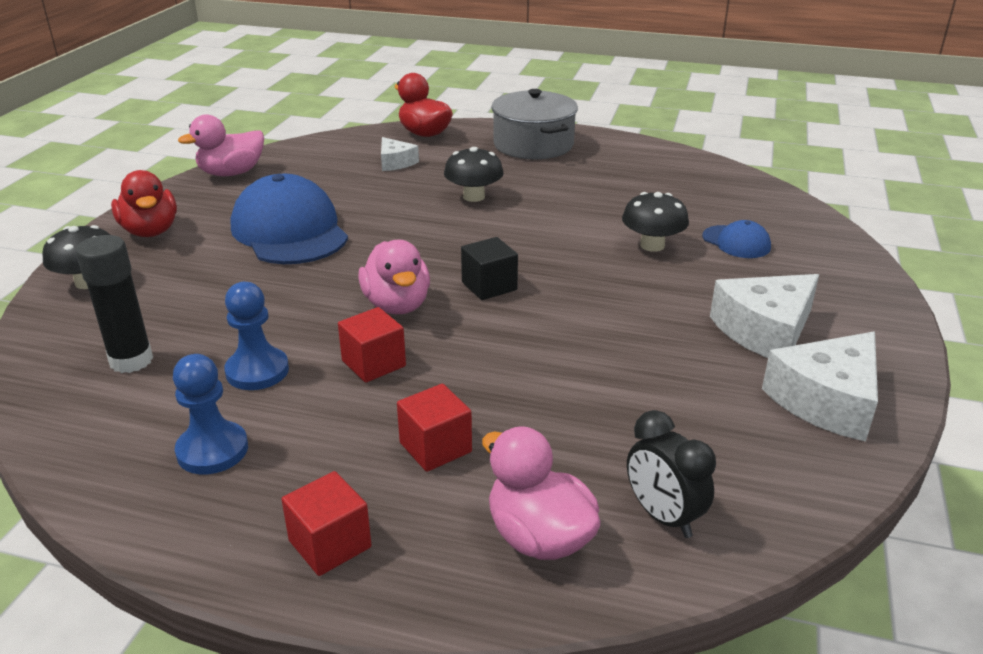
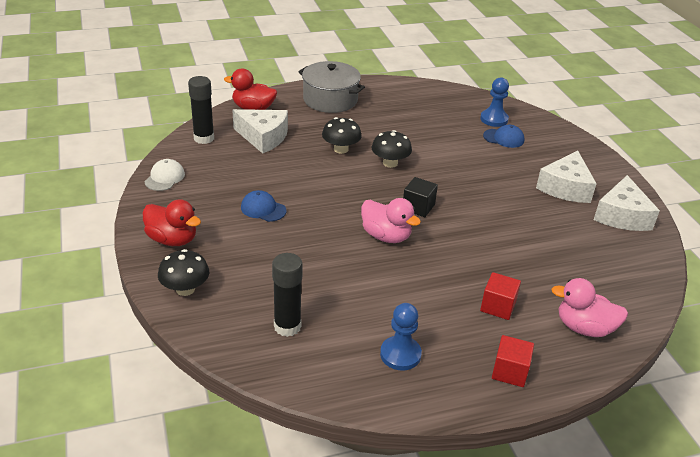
camera: 35 degrees left, 5 degrees up
(231, 173) = (165, 178): pink duck -> white cap
(257, 371) = (364, 303): blue pawn -> blue pawn (494, 119)
(290, 231) = (263, 209): blue cap -> blue cap, size x0.48
(327, 148) = (204, 138): none -> black glue stick
(373, 363) = (417, 275): red cube -> none
(395, 162) = (263, 137): white cheese -> white cheese, size x1.76
(652, 245) = (468, 153): black mushroom -> black mushroom (390, 163)
(663, 516) = (617, 297): black clock -> none

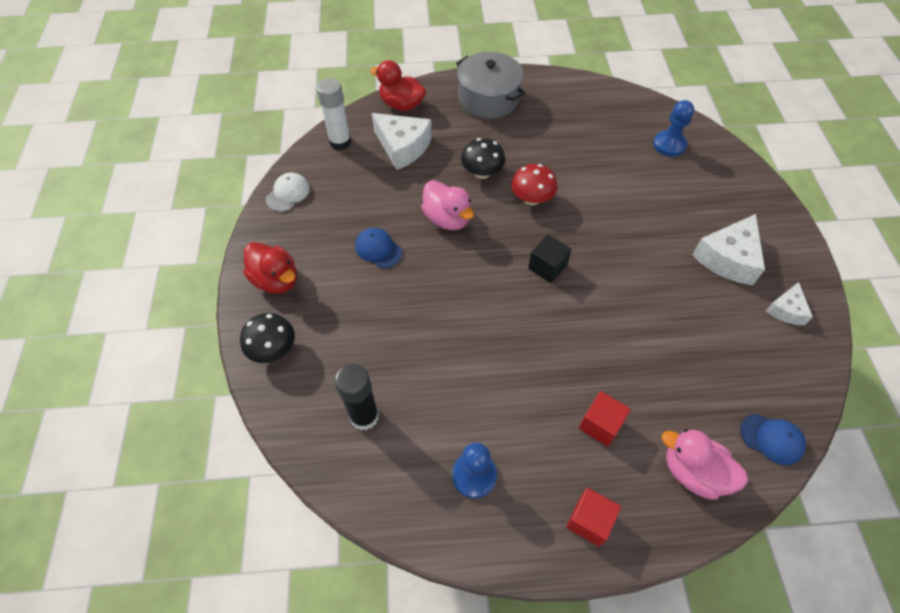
camera: 15 degrees right, 20 degrees up
(204, 138) = (340, 142): black glue stick -> white glue stick
(386, 236) = (501, 305): pink duck -> pink duck (447, 219)
(390, 163) = (532, 199): black mushroom -> red mushroom
(504, 138) = (673, 175): blue cap -> blue cap (772, 439)
(622, 216) = (786, 310): white cheese -> white cheese, size x0.57

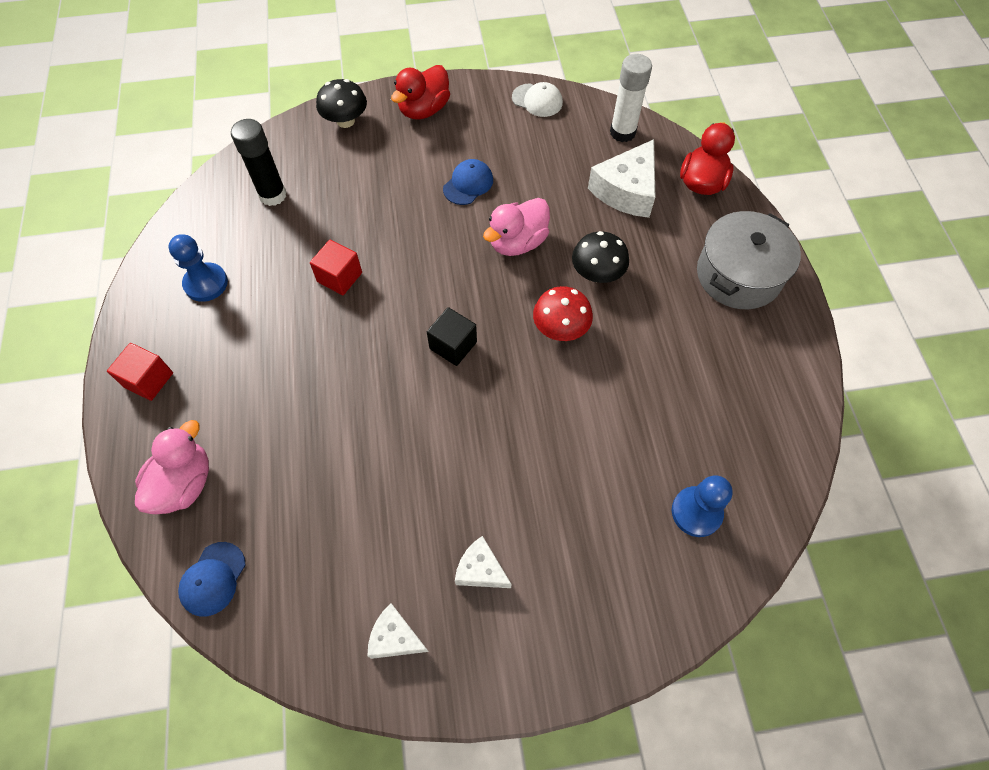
camera: 85 degrees right, 5 degrees up
(600, 425) = (247, 394): red cube -> red cube (339, 277)
(728, 258) = (480, 569): white cheese -> white cheese, size x0.57

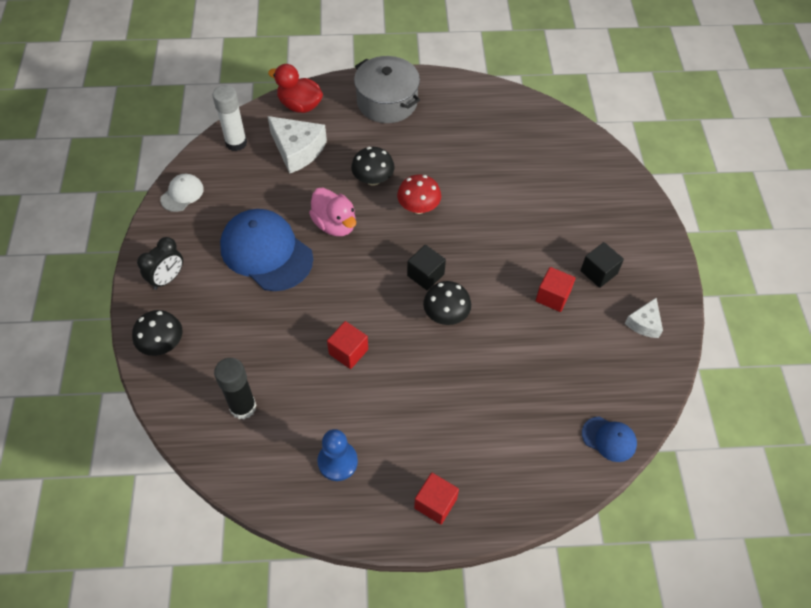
camera: 85 degrees left, 5 degrees down
(184, 484) = (533, 465): pink duck -> none
(395, 373) = (446, 314): none -> black mushroom
(424, 110) = (167, 279): red duck -> black clock
(432, 503) = (552, 296): none -> red cube
(468, 184) = (266, 252): blue cap -> blue cap, size x2.08
(480, 569) = (598, 272): white cheese -> black cube
(696, 512) = (560, 156): blue pawn -> none

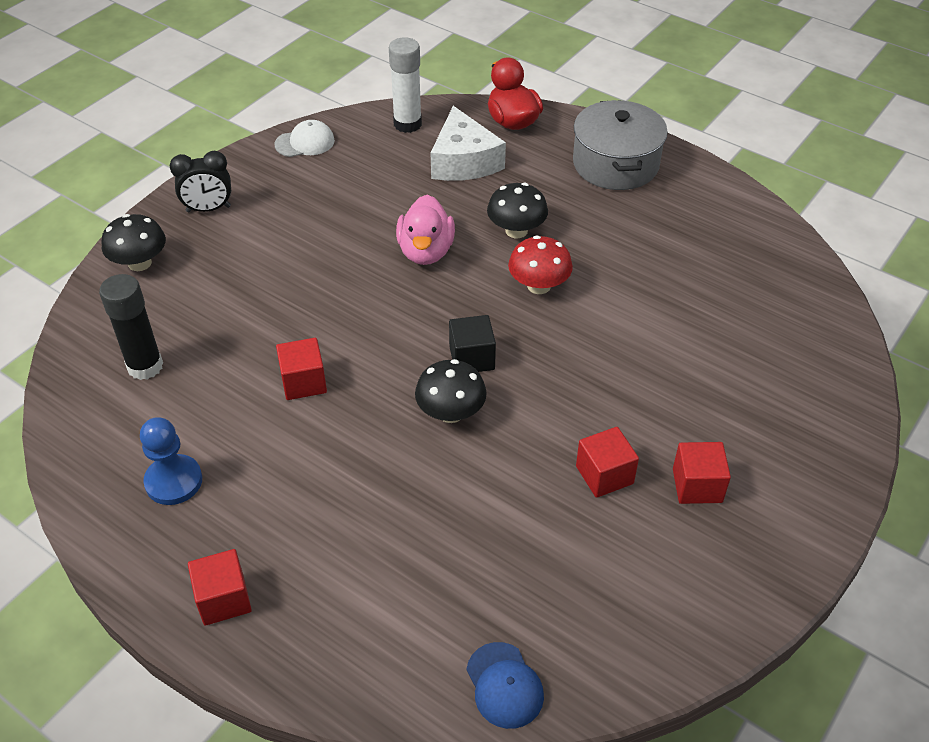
camera: 40 degrees right, 10 degrees down
(266, 252) = (326, 238): blue cap -> none
(598, 272) = (697, 485): black cube -> red cube
(644, 323) = (700, 584): white cheese -> none

